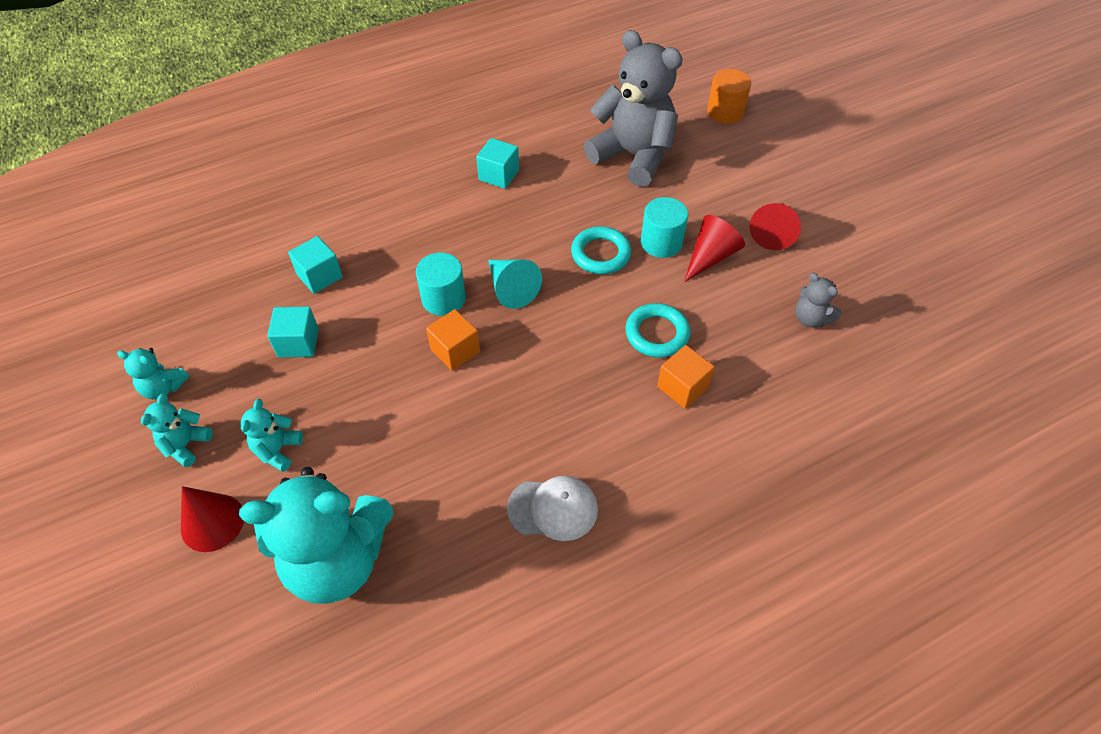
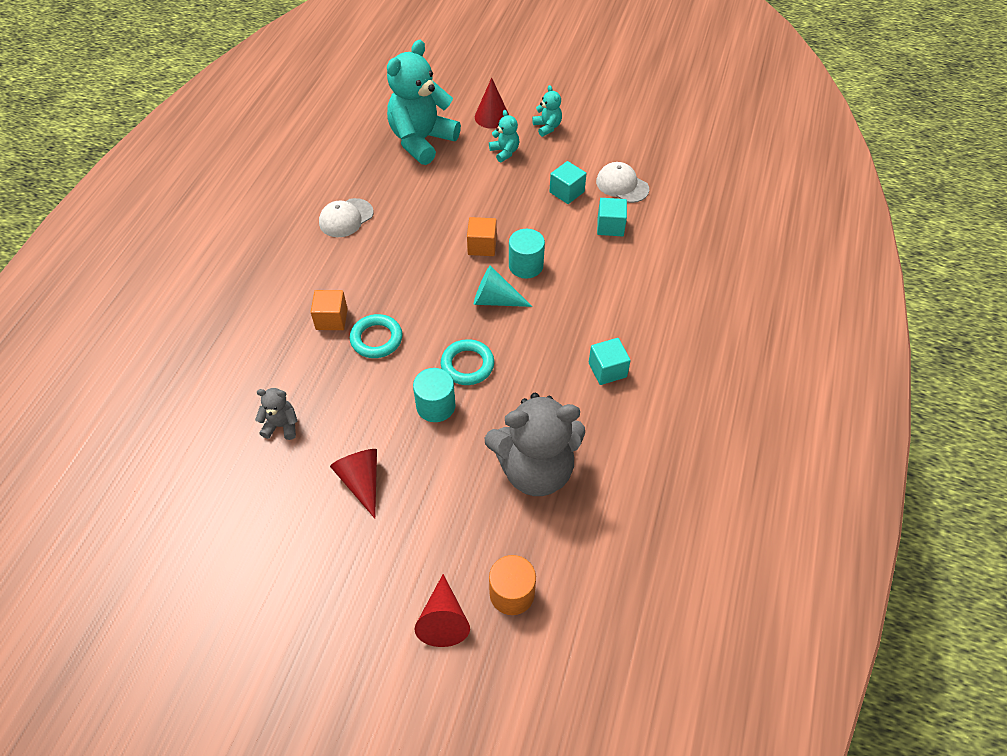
camera: 135 degrees right, 0 degrees up
(163, 387) = (595, 135): turquoise teddy bear -> none
(242, 307) = (622, 185): none -> white cap
(710, 256) = (391, 422): red cone -> red cone (443, 620)

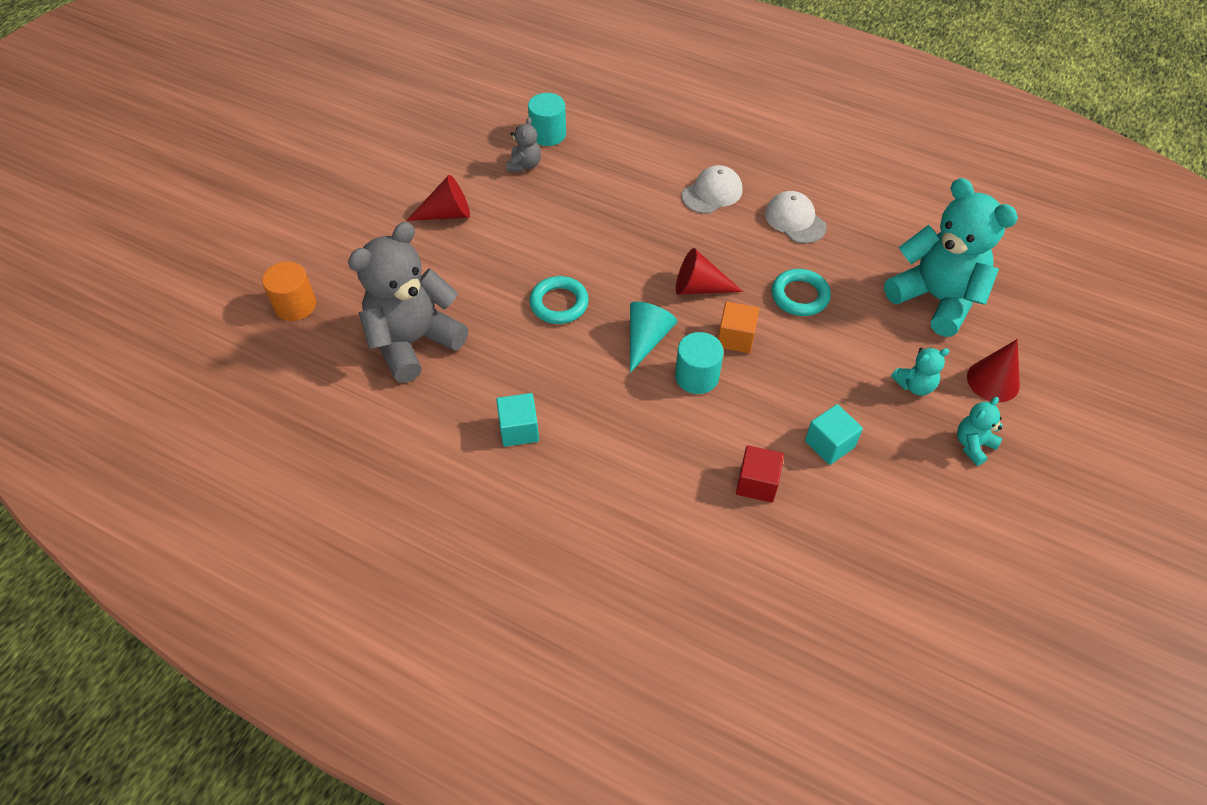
camera: 100 degrees right, 0 degrees up
(331, 319) = (645, 202): orange cube -> none
(376, 339) = (611, 234): turquoise ring -> turquoise ring (800, 296)
(436, 406) = (514, 273): turquoise cylinder -> turquoise cylinder (548, 134)
(443, 620) = (293, 257): red cone -> red cone (699, 288)
(535, 469) = (413, 342): grey teddy bear -> grey teddy bear turned 45 degrees clockwise
(547, 127) = (973, 445): turquoise teddy bear -> turquoise teddy bear turned 150 degrees clockwise
(610, 226) = (757, 483): turquoise cube -> red cube
(622, 185) = (841, 516): white cap -> white cap (712, 193)

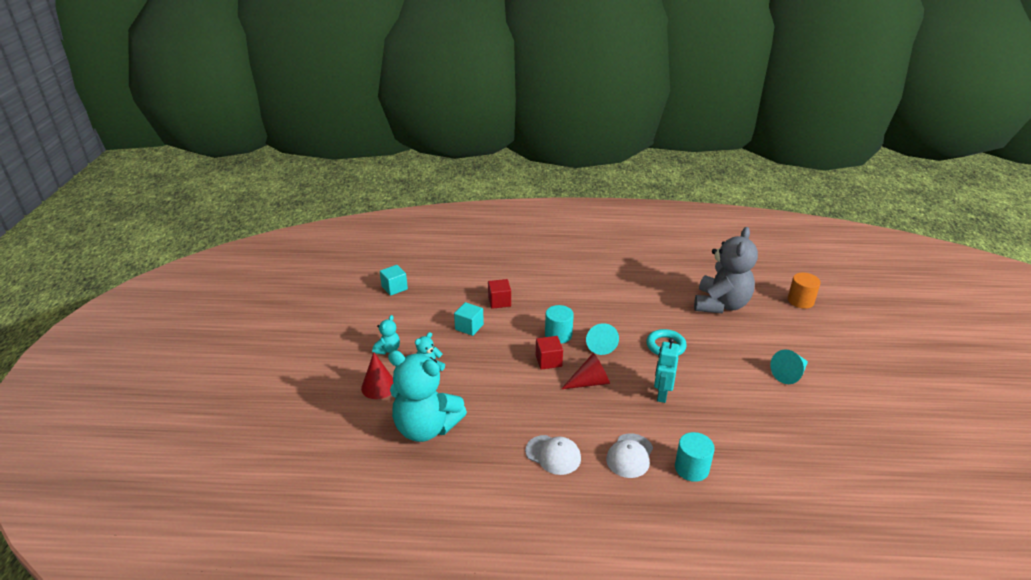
camera: 155 degrees right, 20 degrees down
(447, 214) = (789, 374): red cone -> turquoise cone
(519, 429) = (629, 288): turquoise cube -> turquoise cube (394, 288)
(524, 165) = (784, 428): grey teddy bear -> none
(548, 134) = (798, 462): turquoise cylinder -> turquoise cylinder (691, 468)
(622, 242) = (662, 394): none -> turquoise robot
(736, 338) = (548, 361): orange cube -> red cube
(800, 296) = (522, 398): turquoise ring -> none

